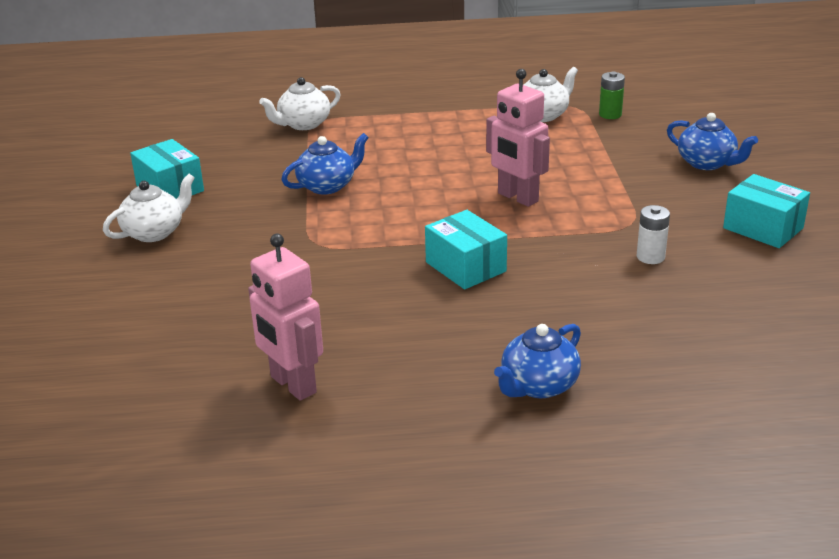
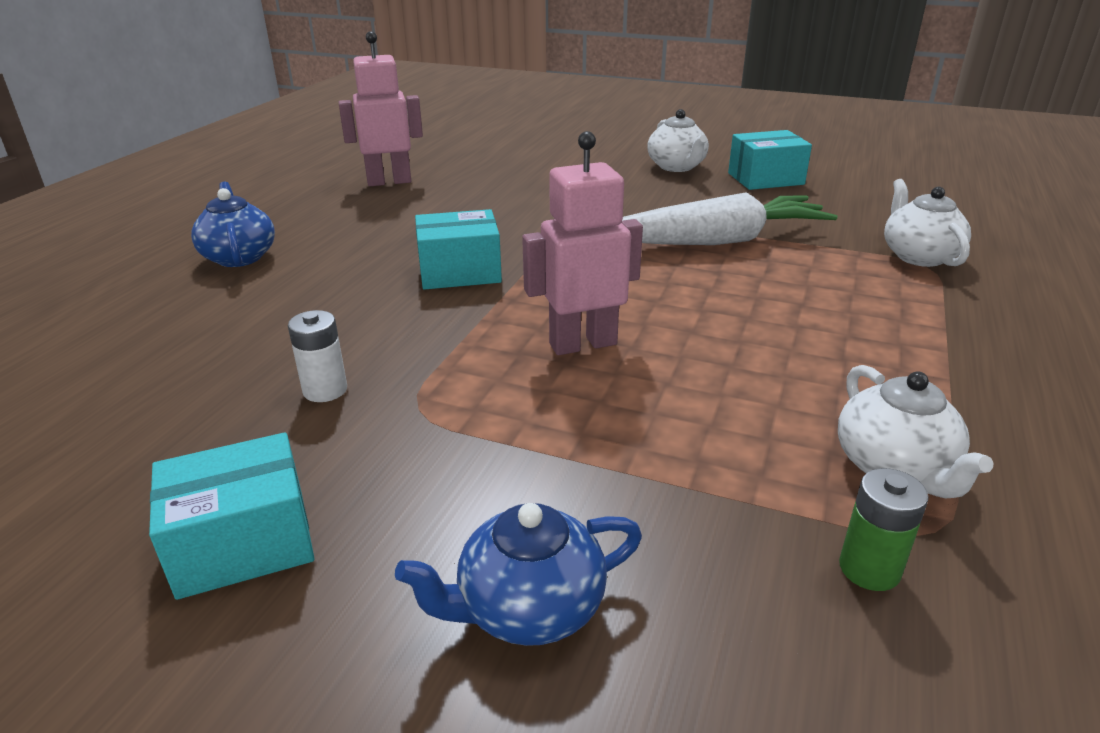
camera: 115 degrees right, 0 degrees up
(327, 186) = (716, 241): blue teapot -> white carrot

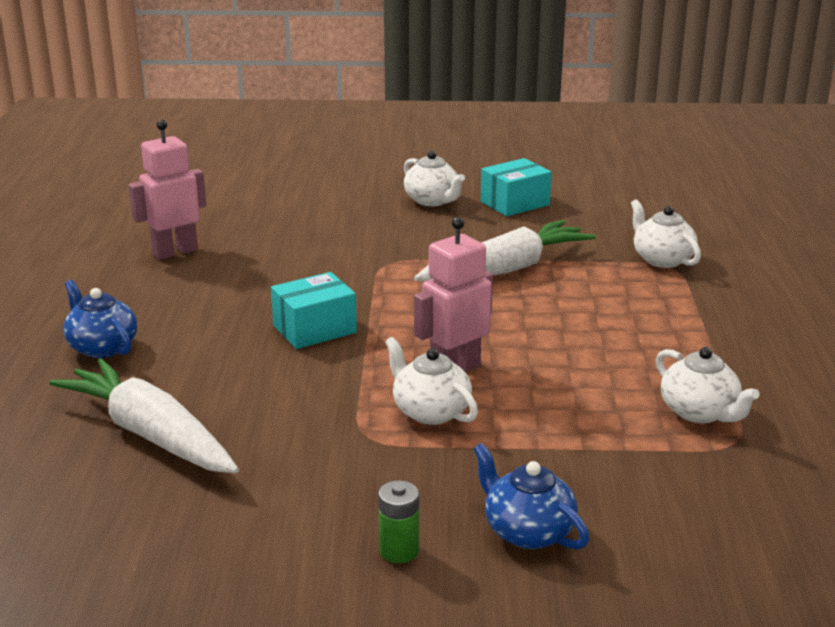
camera: 20 degrees left, 5 degrees down
(191, 355) = (150, 434): none -> white carrot
(243, 543) = (320, 540): turquoise box -> none
(325, 390) = (286, 438): white battery -> none
(517, 390) = (430, 411): none -> white teapot
(528, 608) = (527, 531): blue teapot -> blue teapot turned 90 degrees clockwise
(869, 569) = (706, 470): green battery -> green battery (399, 551)

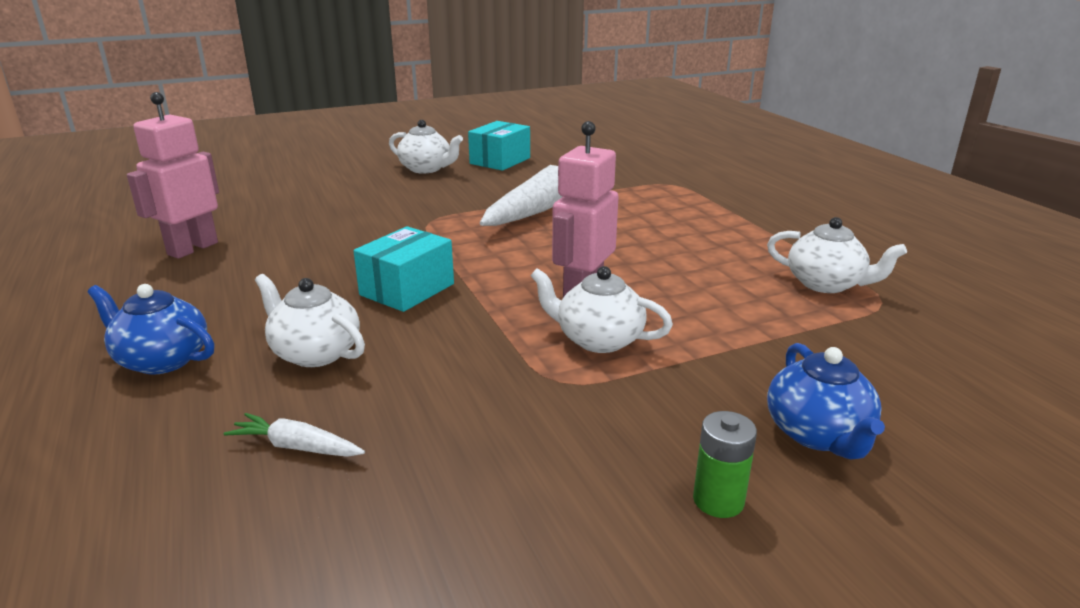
camera: 25 degrees left, 0 degrees up
(150, 434) = (296, 447): white carrot -> white carrot, size x0.42
(527, 531) = (818, 434): blue teapot -> blue teapot turned 120 degrees counterclockwise
(662, 259) = (659, 180): white teapot -> white teapot (315, 353)

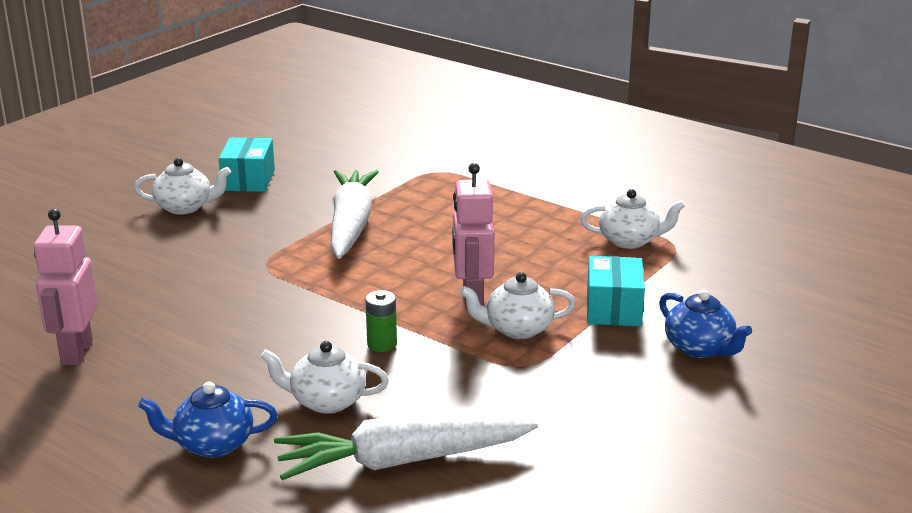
camera: 30 degrees left, 0 degrees up
(296, 447) = (402, 461): white carrot -> white carrot, size x2.38
(407, 289) = (330, 332): turquoise box -> turquoise box (613, 309)
(718, 500) = (676, 402): green battery -> green battery (382, 344)

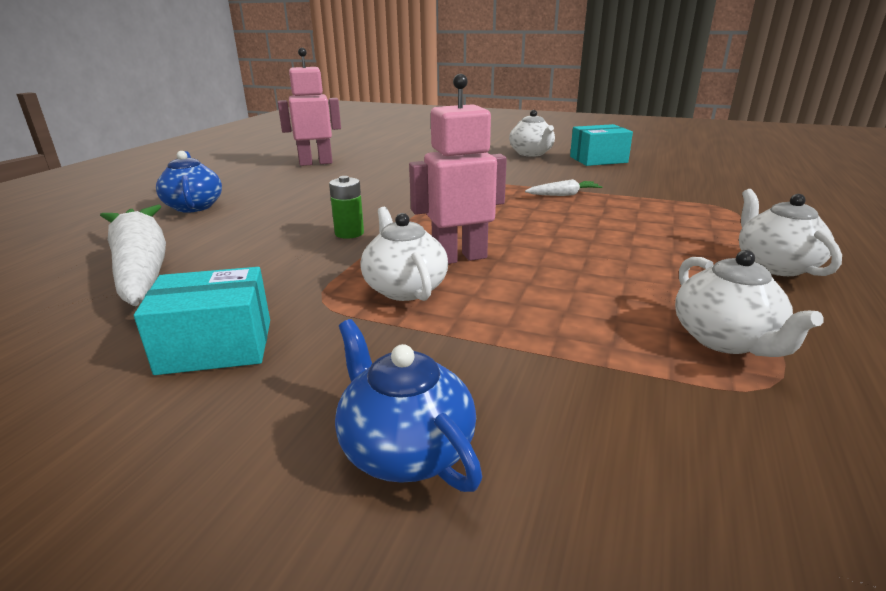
camera: 75 degrees right, 0 degrees up
(326, 401) = (250, 228): white teapot -> white teapot (775, 265)
(351, 225) = (563, 195): white carrot -> white carrot, size x0.42
(613, 309) = (494, 347): turquoise box -> turquoise box (216, 346)
(699, 348) = (405, 449): blue teapot -> blue teapot turned 105 degrees clockwise

